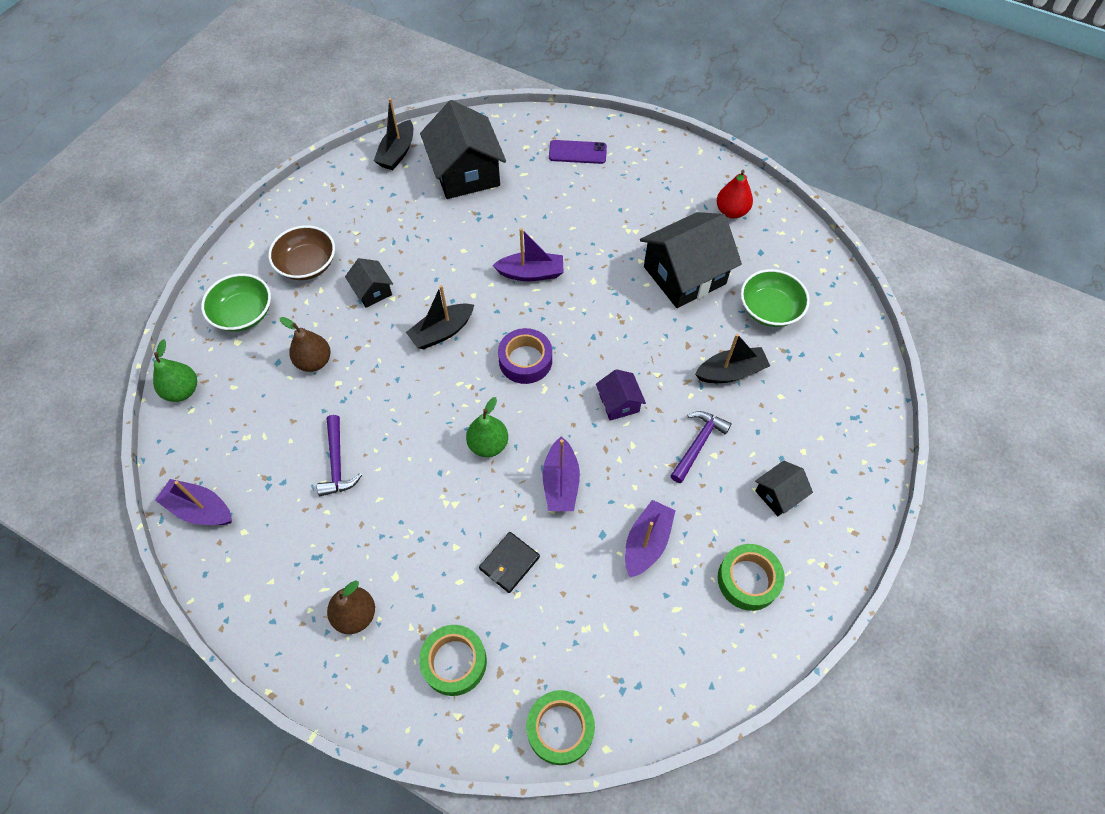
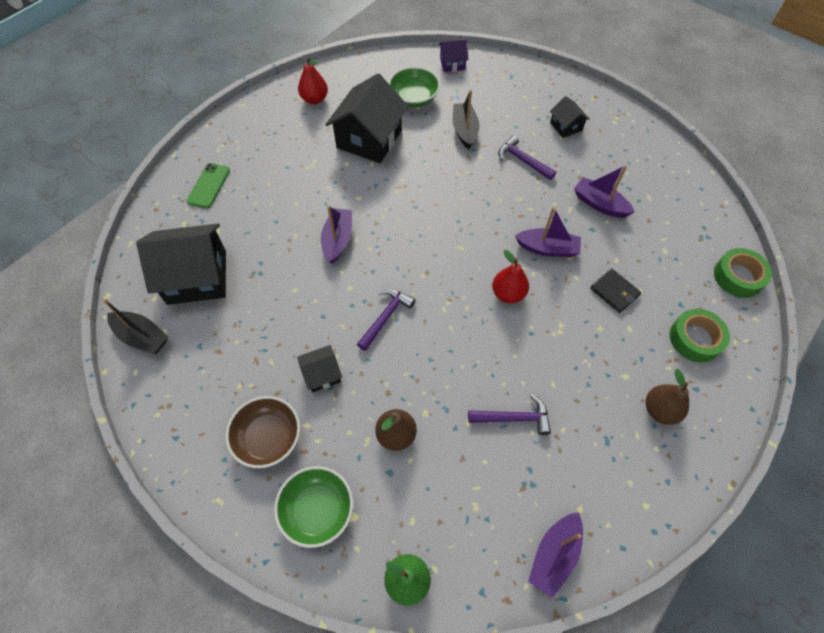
camera: 80 degrees left, 0 degrees up
(442, 332) = (385, 317): black boat -> purple hammer
(488, 444) = (508, 294): green pear -> red pear
(525, 360) = (429, 256): purple tape -> none
(577, 152) = (208, 186): purple phone -> green phone
(619, 403) = (481, 200): purple house -> purple house (452, 63)
(684, 275) = (369, 139): black house -> black house turned 45 degrees clockwise
(748, 580) = (627, 155): green tape -> none

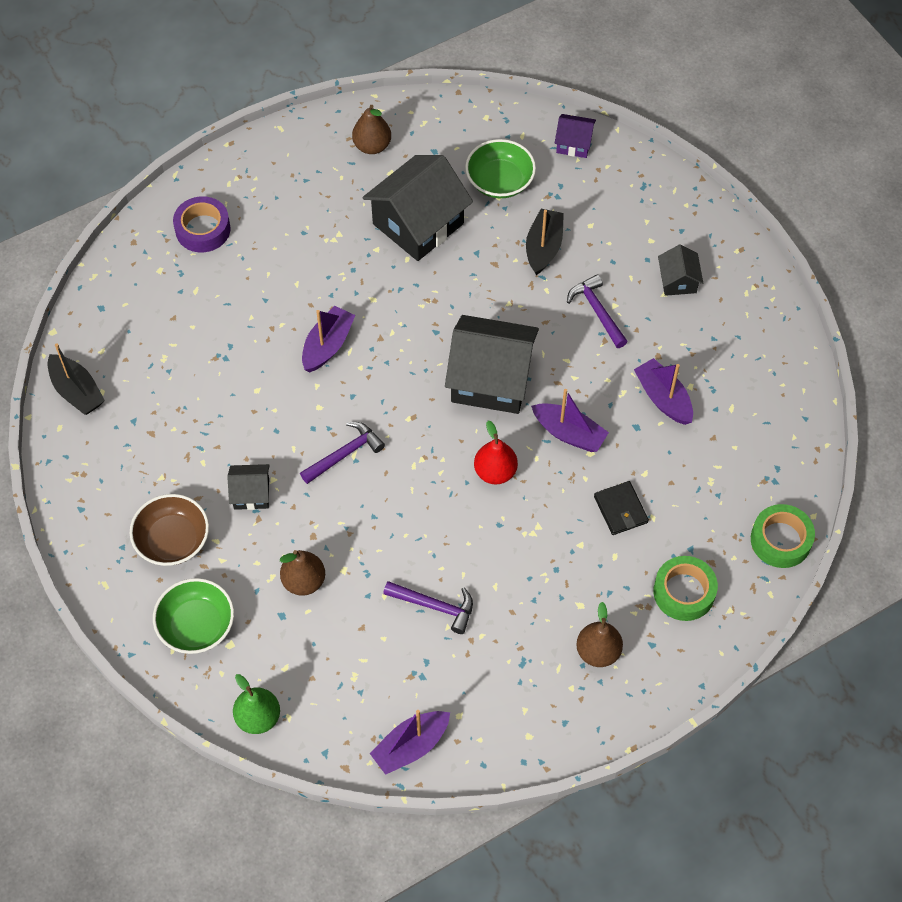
camera: 20 degrees right, 0 degrees up
(197, 277) = (155, 341): black house -> black house (491, 379)
(208, 186) = (203, 229): green phone -> purple tape
(314, 99) = (372, 146): red pear -> brown pear

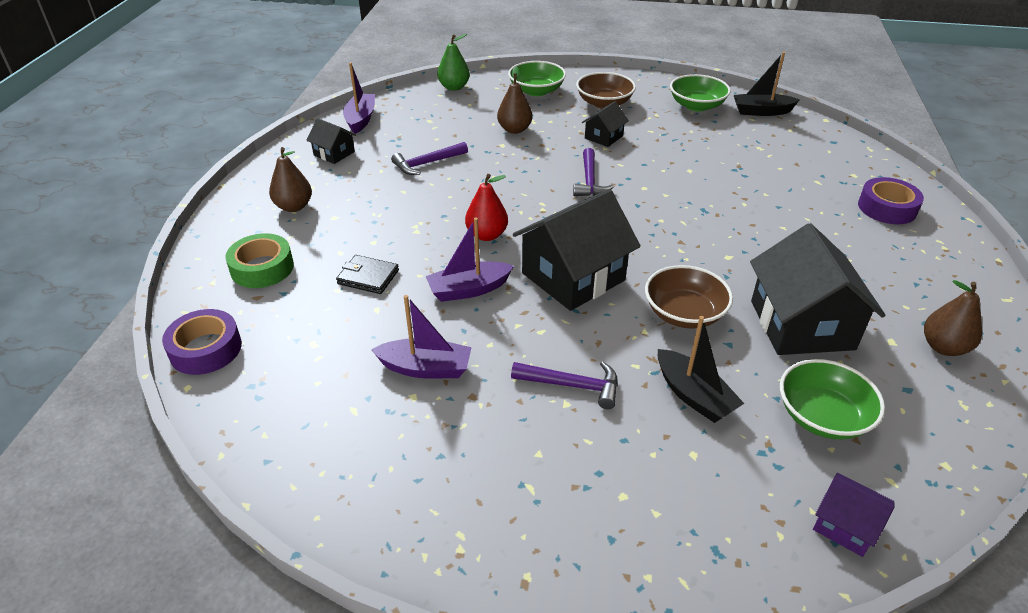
camera: 130 degrees right, 20 degrees down
(109, 453) = (696, 105): none -> green bowl
(327, 345) = (700, 214): purple boat -> none
(468, 291) = (684, 313): none -> brown bowl
(574, 143) = (845, 525): purple house -> purple house turned 75 degrees clockwise
(678, 281) = (543, 479): black house -> black house (334, 153)
(780, 540) = (206, 349): green tape -> purple tape

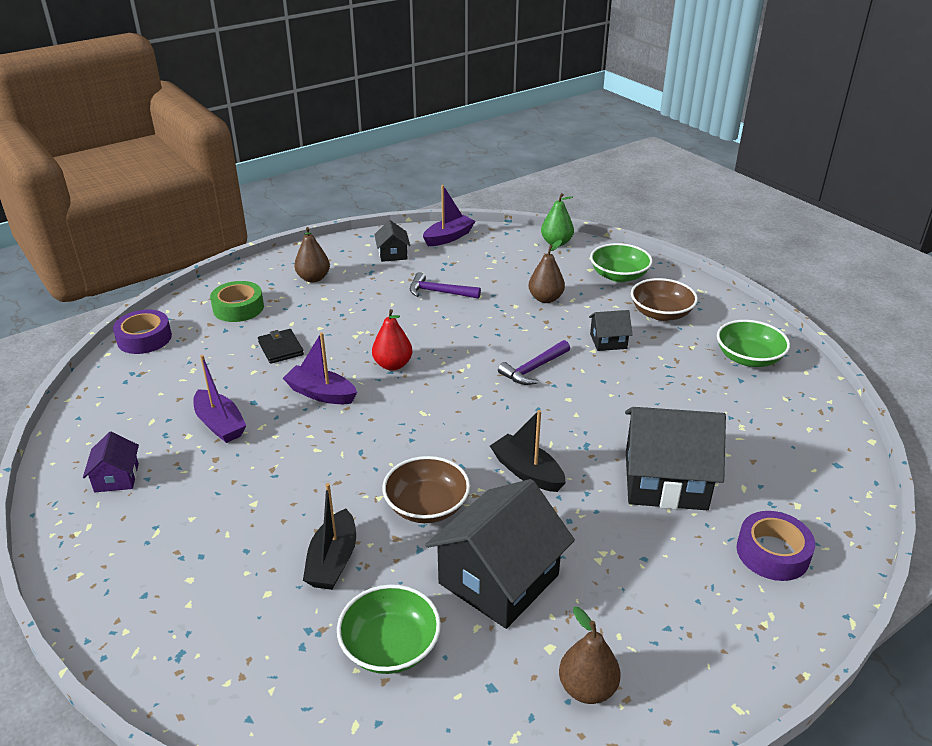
camera: 45 degrees right, 5 degrees down
(572, 385) = (275, 496): purple hammer -> none
(573, 277) = (398, 429): black house -> black house (665, 480)
(761, 111) = (809, 397): black boat -> black boat (527, 472)
(845, 525) = (273, 717): purple house -> purple house (116, 478)

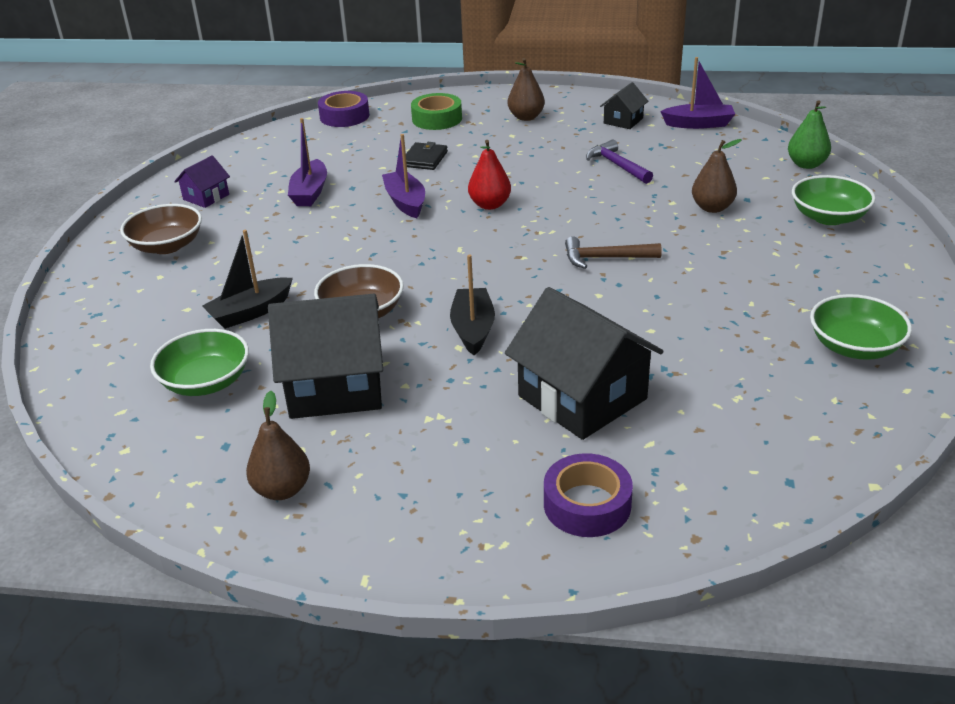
camera: 45 degrees right, 0 degrees up
(533, 369) = (605, 258): purple hammer -> brown hammer
(608, 341) = (717, 267): black house -> none
(661, 313) = (819, 267): brown bowl -> brown bowl (167, 246)

